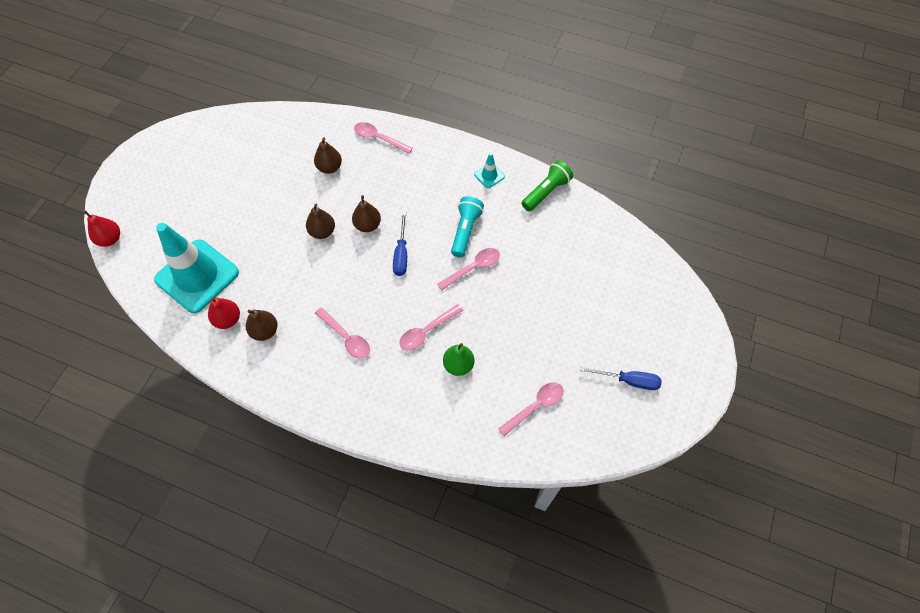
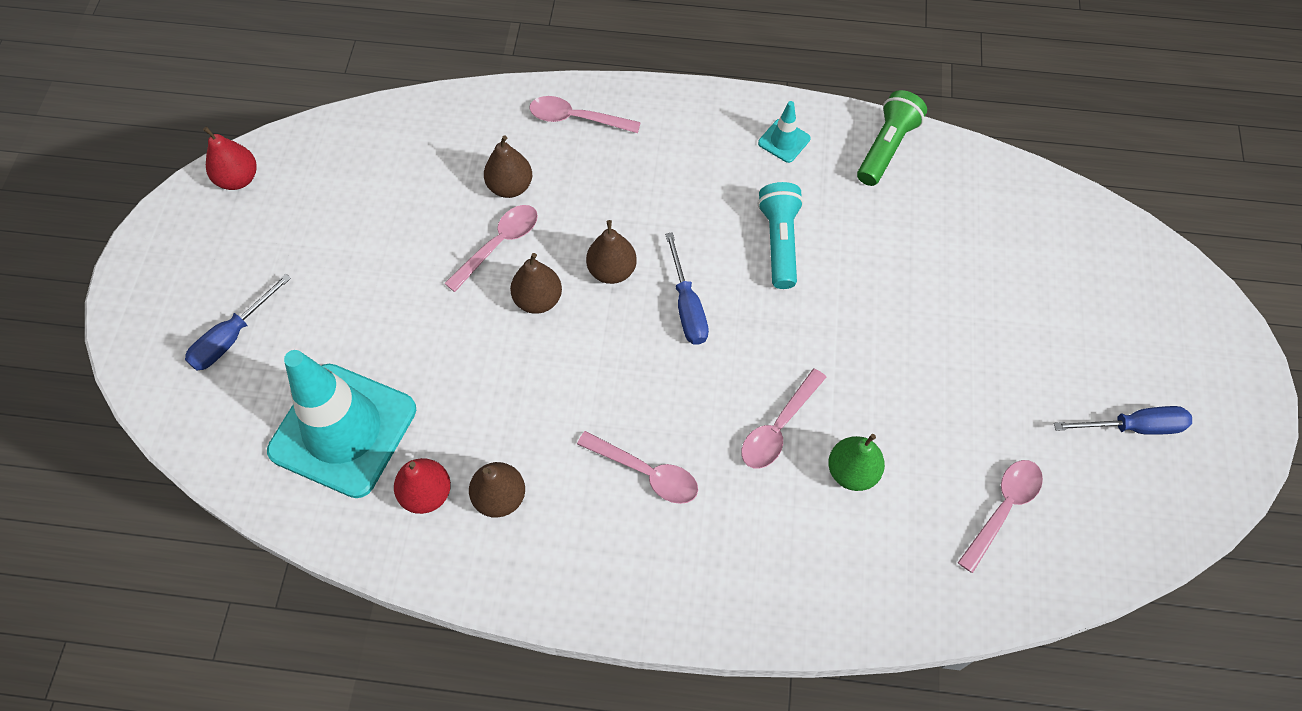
camera: 15 degrees left, 0 degrees up
(110, 239) = (158, 402): red pear -> red pear (238, 179)
(158, 214) = (232, 337): none -> blue screwdriver
(473, 268) = (815, 301): pink spoon -> pink spoon (499, 244)

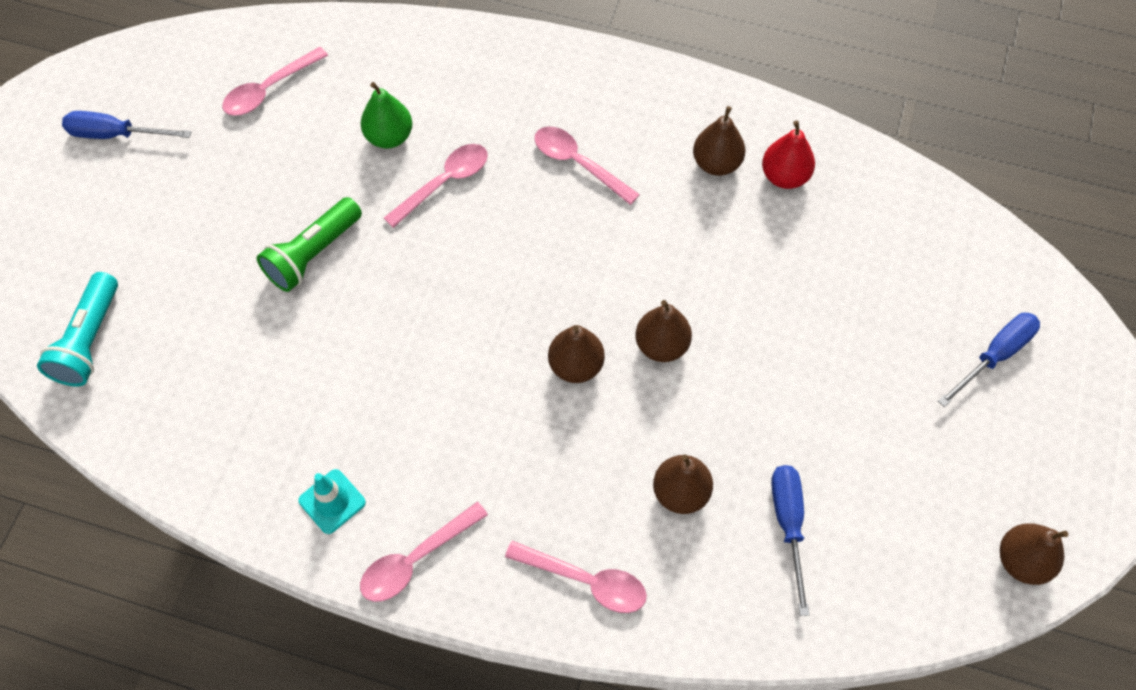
camera: 170 degrees left, 0 degrees up
(238, 179) = (1022, 561): red pear -> brown pear
(343, 430) = (867, 244): turquoise traffic cone -> none
(499, 244) = (699, 418): pink spoon -> pink spoon (415, 559)
(687, 306) = (502, 313): blue screwdriver -> blue screwdriver (788, 525)
(779, 242) = (381, 369): turquoise flashlight -> turquoise flashlight (89, 340)
(886, 148) = (211, 470): green flashlight -> green flashlight (313, 254)

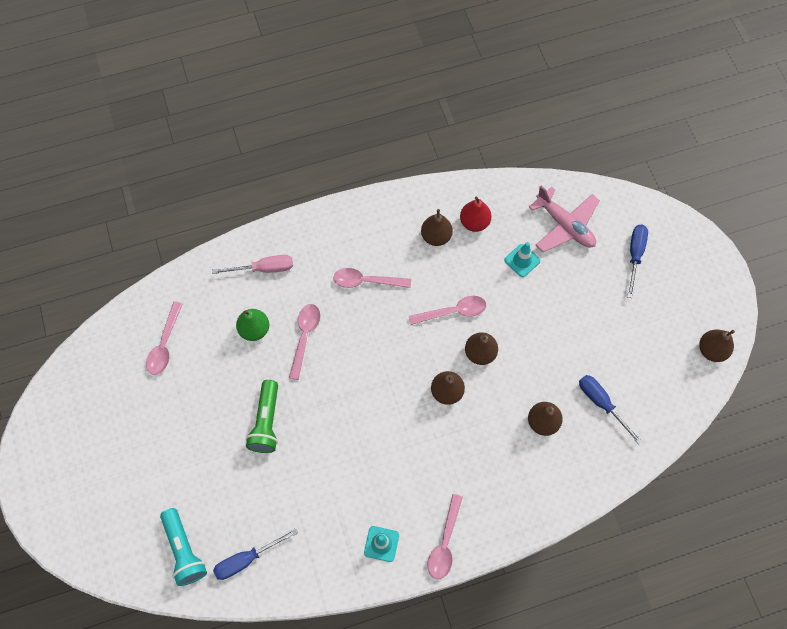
camera: 35 degrees left, 5 degrees up
(115, 134) = (97, 427): blue screwdriver -> blue screwdriver (246, 559)
(459, 73) = (264, 268): none -> pink screwdriver
(586, 581) = (531, 496): pink spoon -> pink spoon (453, 312)
(816, 263) = (522, 260): none -> turquoise traffic cone
(915, 255) = (565, 225): none -> pink plane

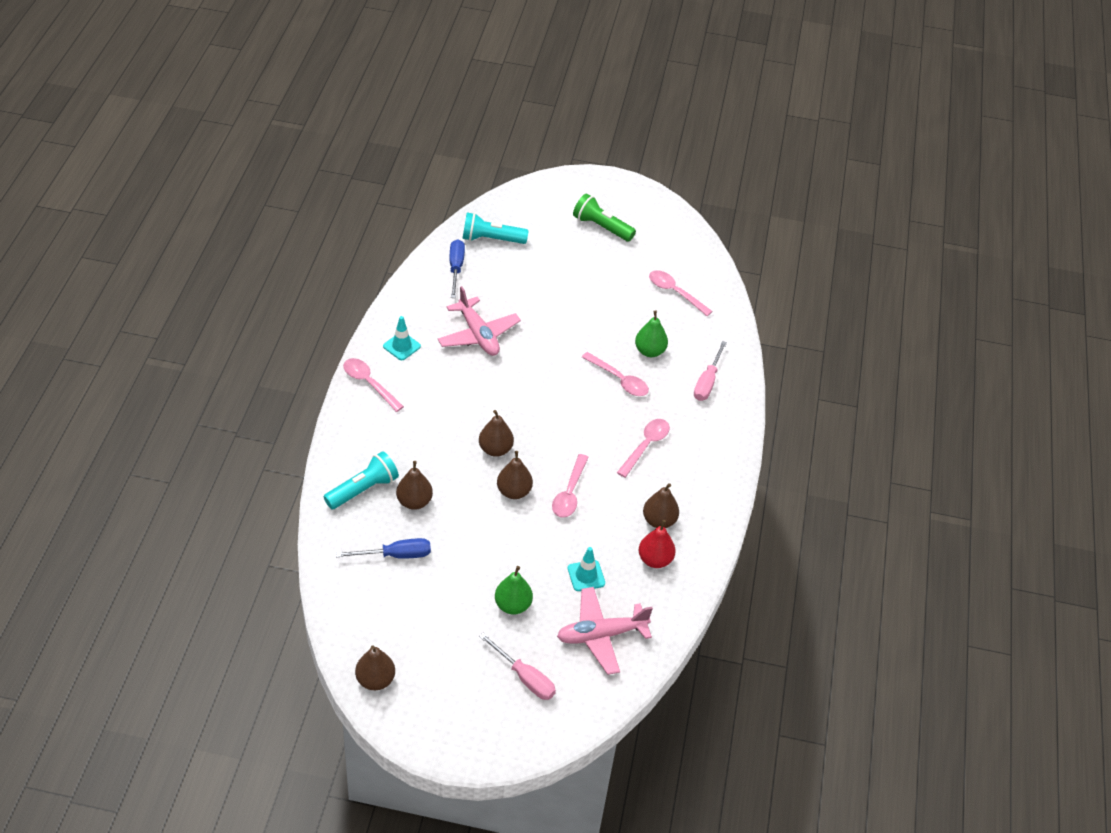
camera: 115 degrees right, 20 degrees down
(266, 422) = (558, 324): green flashlight -> green flashlight (601, 227)
(324, 484) = (478, 335): none -> pink plane
(559, 470) = (363, 489): none -> turquoise flashlight
(583, 295) = (513, 605): none -> green pear
(635, 255) = (524, 677): blue screwdriver -> pink screwdriver

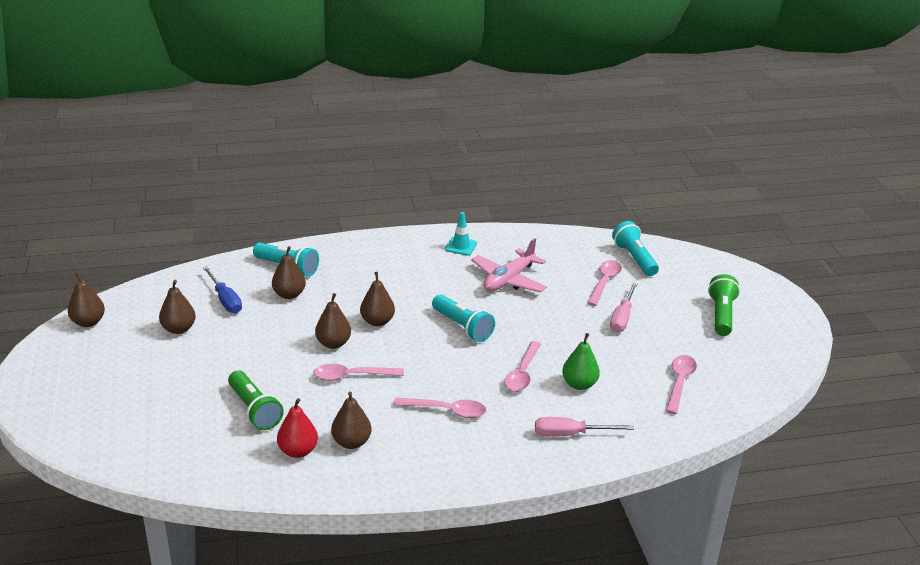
camera: 70 degrees right, 15 degrees down
(369, 383) = (405, 242): pink spoon -> pink spoon (604, 282)
(428, 605) = (179, 329): none -> brown pear
(456, 268) = (579, 250): blue screwdriver -> none
(513, 605) = (198, 374): green pear -> none
(524, 677) = (117, 401): pink screwdriver -> pink screwdriver (622, 317)
(534, 393) = (462, 327): none -> turquoise flashlight
(586, 576) = (254, 410): turquoise traffic cone -> green flashlight
(601, 635) = (185, 436): pink plane -> none

